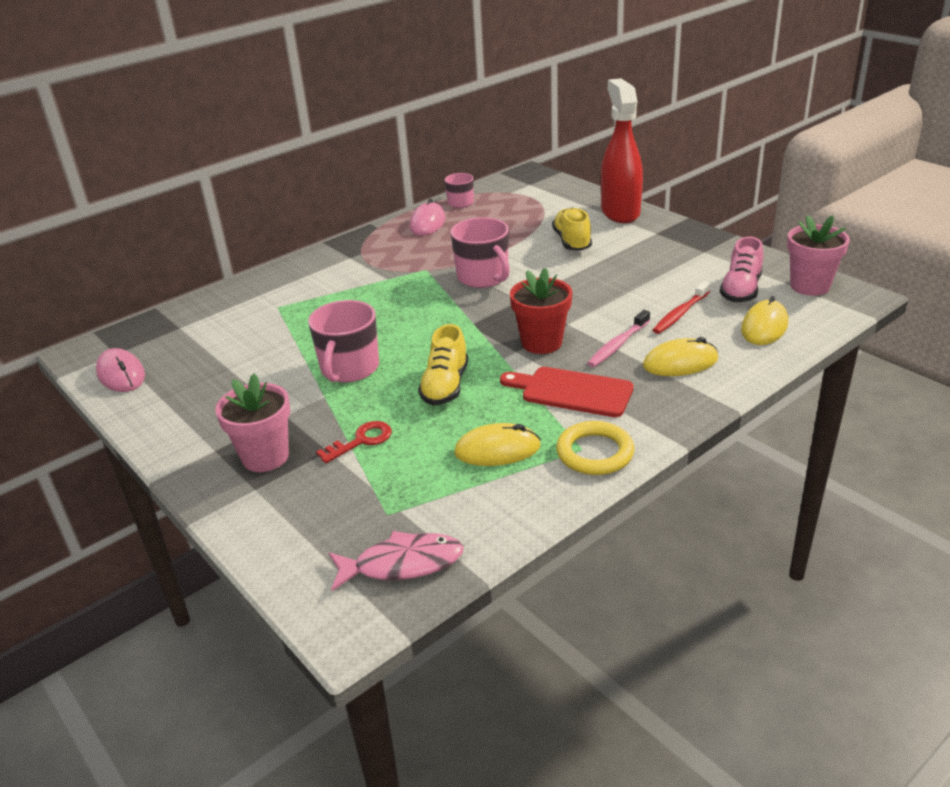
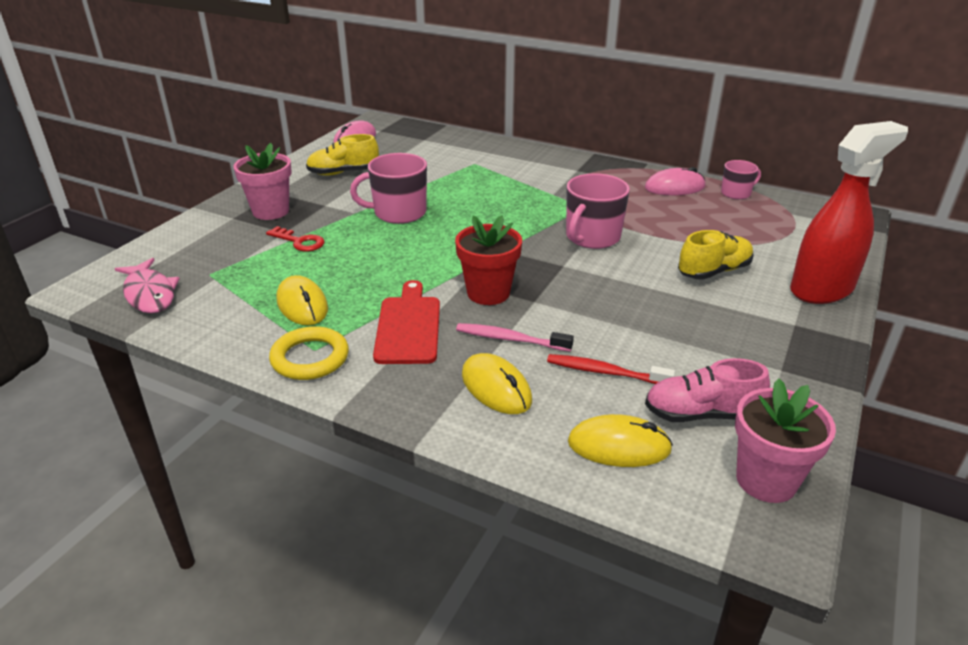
camera: 65 degrees right, 0 degrees up
(445, 386) = (390, 259): yellow shoe -> yellow shoe (343, 173)

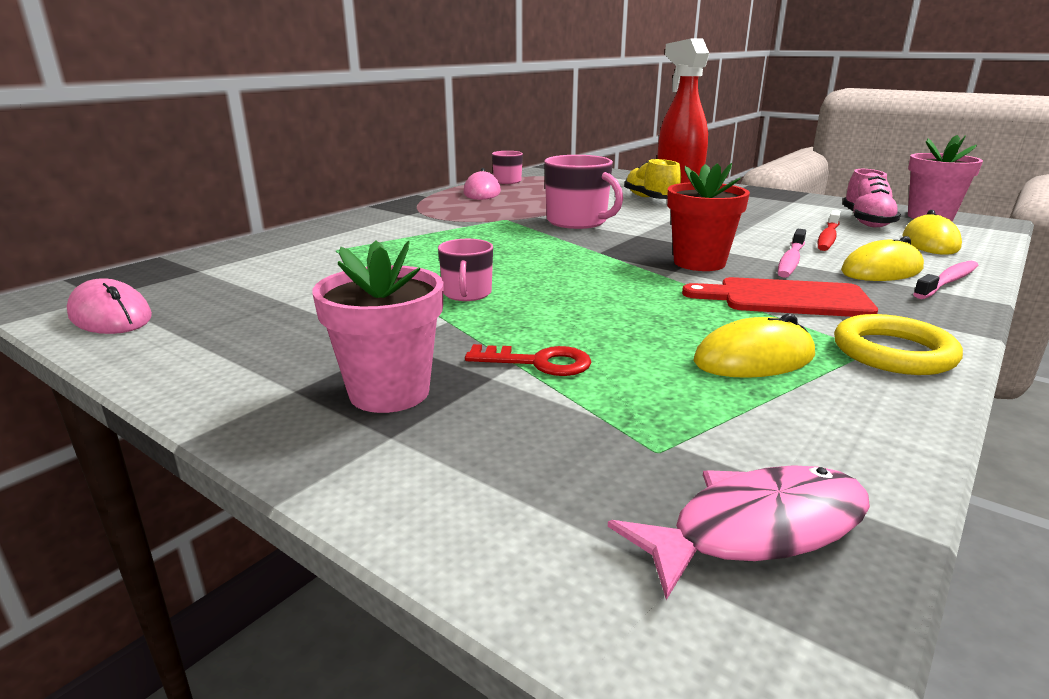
camera: 80 degrees left, 10 degrees down
(299, 242) = (539, 362): red key -> red key turned 60 degrees clockwise
(343, 173) = (267, 327): yellow shoe -> none
(398, 213) = (467, 294): pink mug -> pink mug, size x0.59
(471, 422) = (947, 281): none -> pink toothbrush

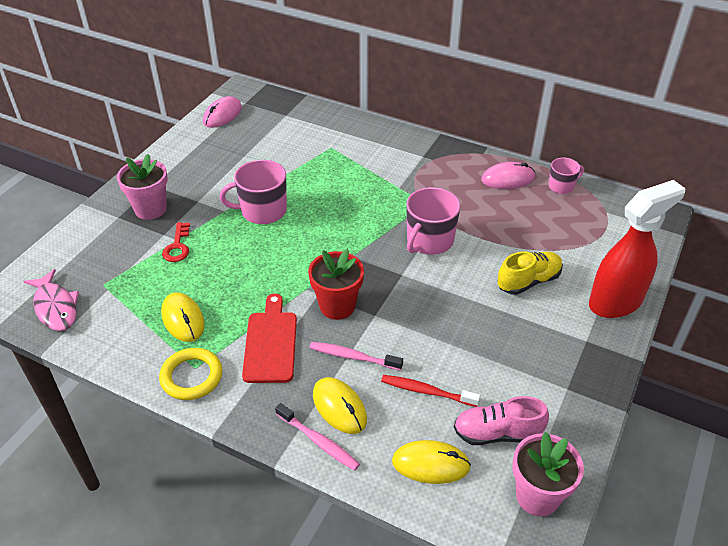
camera: 80 degrees right, 20 degrees up
(467, 294) = (262, 211): pink mug -> pink mug, size x1.70

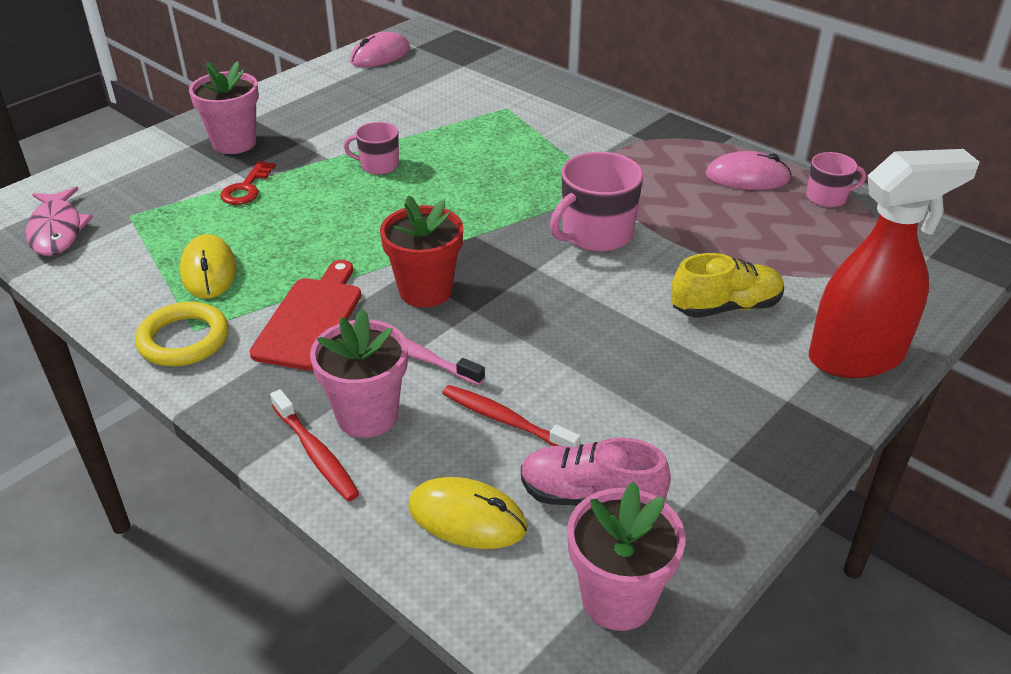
camera: 15 degrees right, 5 degrees down
(262, 211) = (378, 165): pink mug -> pink mug, size x0.59
(318, 441) = (316, 453): pink toothbrush -> red toothbrush
(339, 407) = (367, 415): yellow mouse -> pink flower pot

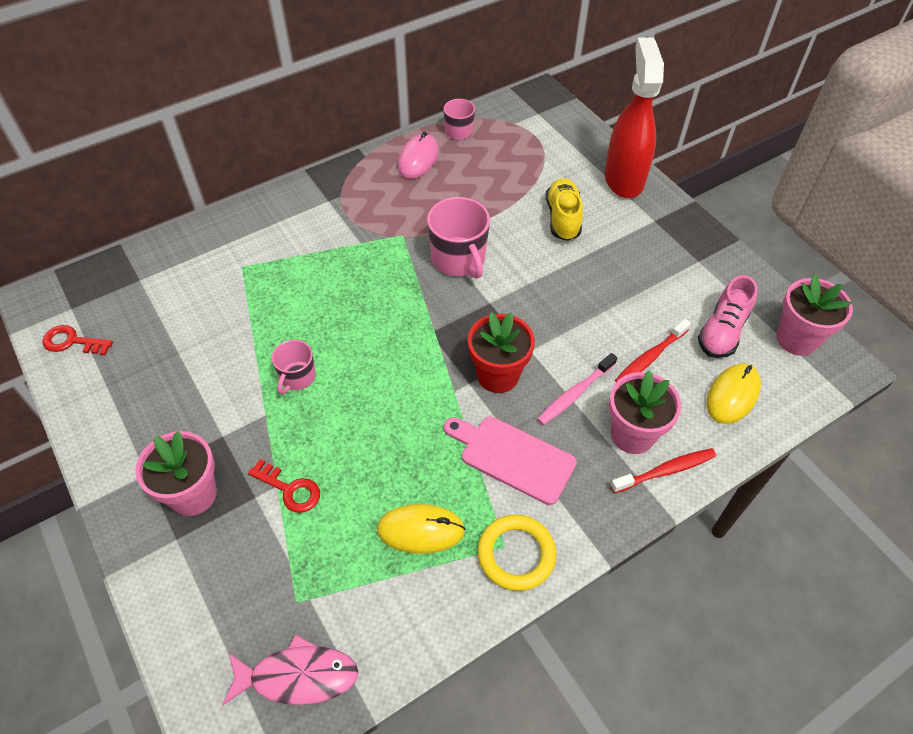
camera: 75 degrees left, 15 degrees up
(311, 319) = (512, 457): red cutting board -> pink cutting board
(380, 55) = (72, 342): pink mouse -> red key

